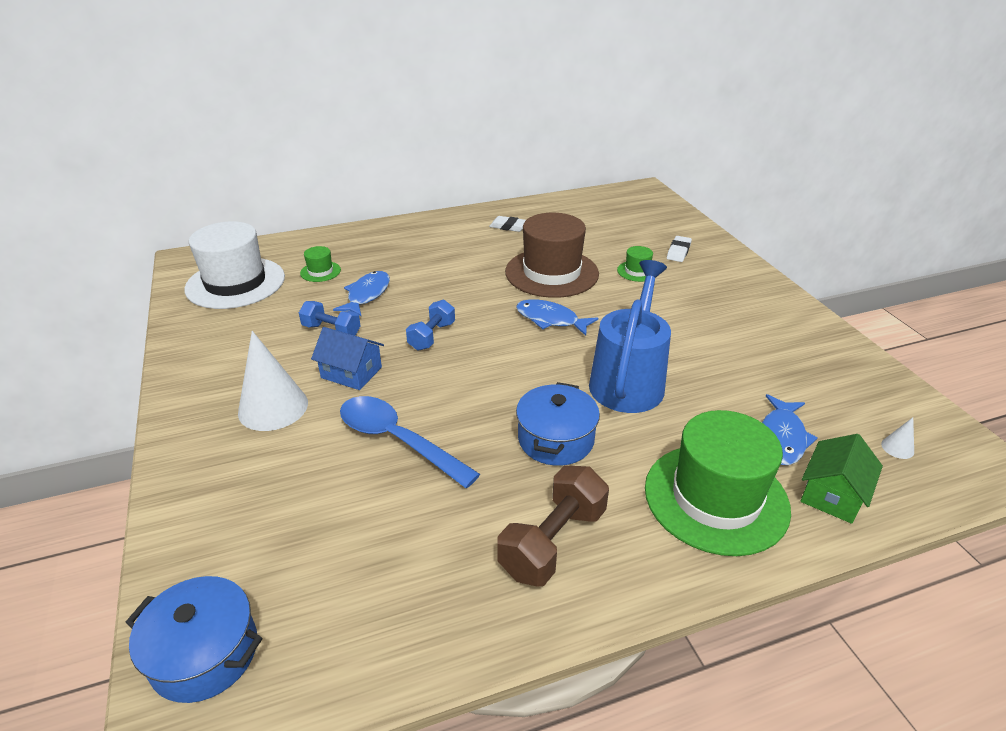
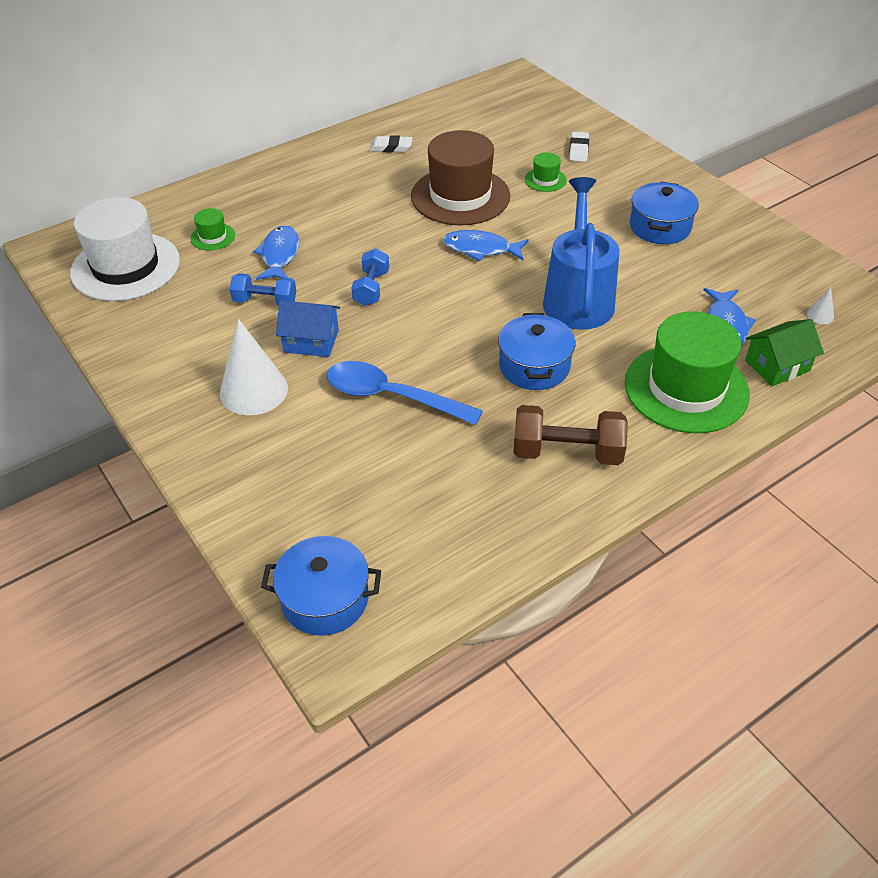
camera: 15 degrees left, 10 degrees up
(553, 542) = (567, 452): brown dumbbell -> brown dumbbell turned 75 degrees clockwise
(737, 329) = (660, 227): none -> blue pot
(832, 494) = (777, 366): green house -> green house turned 45 degrees clockwise

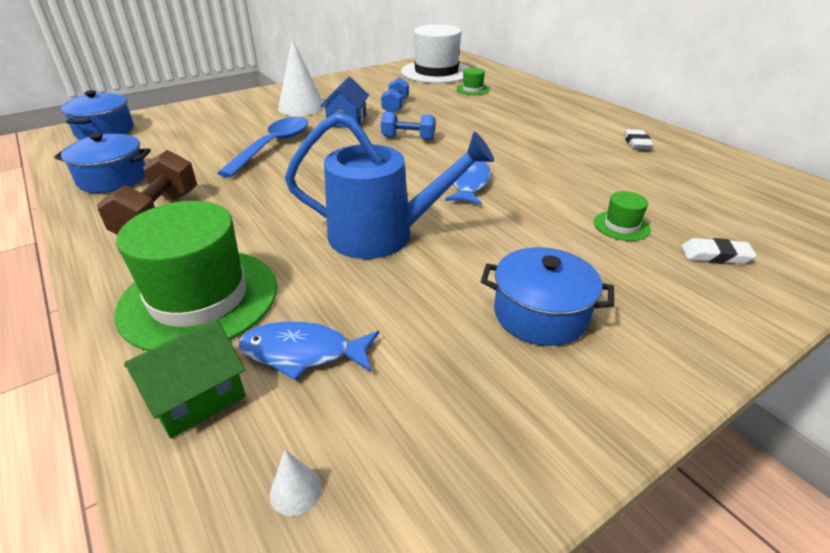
camera: 90 degrees right, 10 degrees down
(279, 255) = (452, 108): blue fish -> none
(460, 196) = (562, 175): brown hat -> none
(534, 366) = (281, 205): blue pot -> blue pot (113, 178)
(777, 366) = (196, 396): green house -> green house turned 75 degrees clockwise

